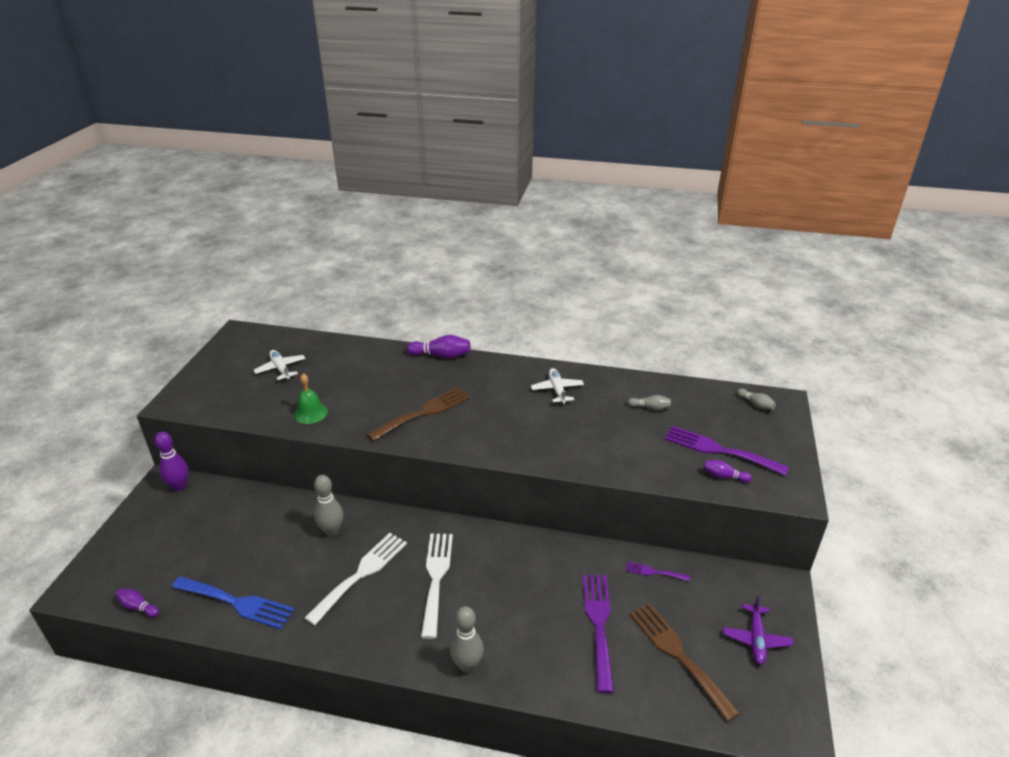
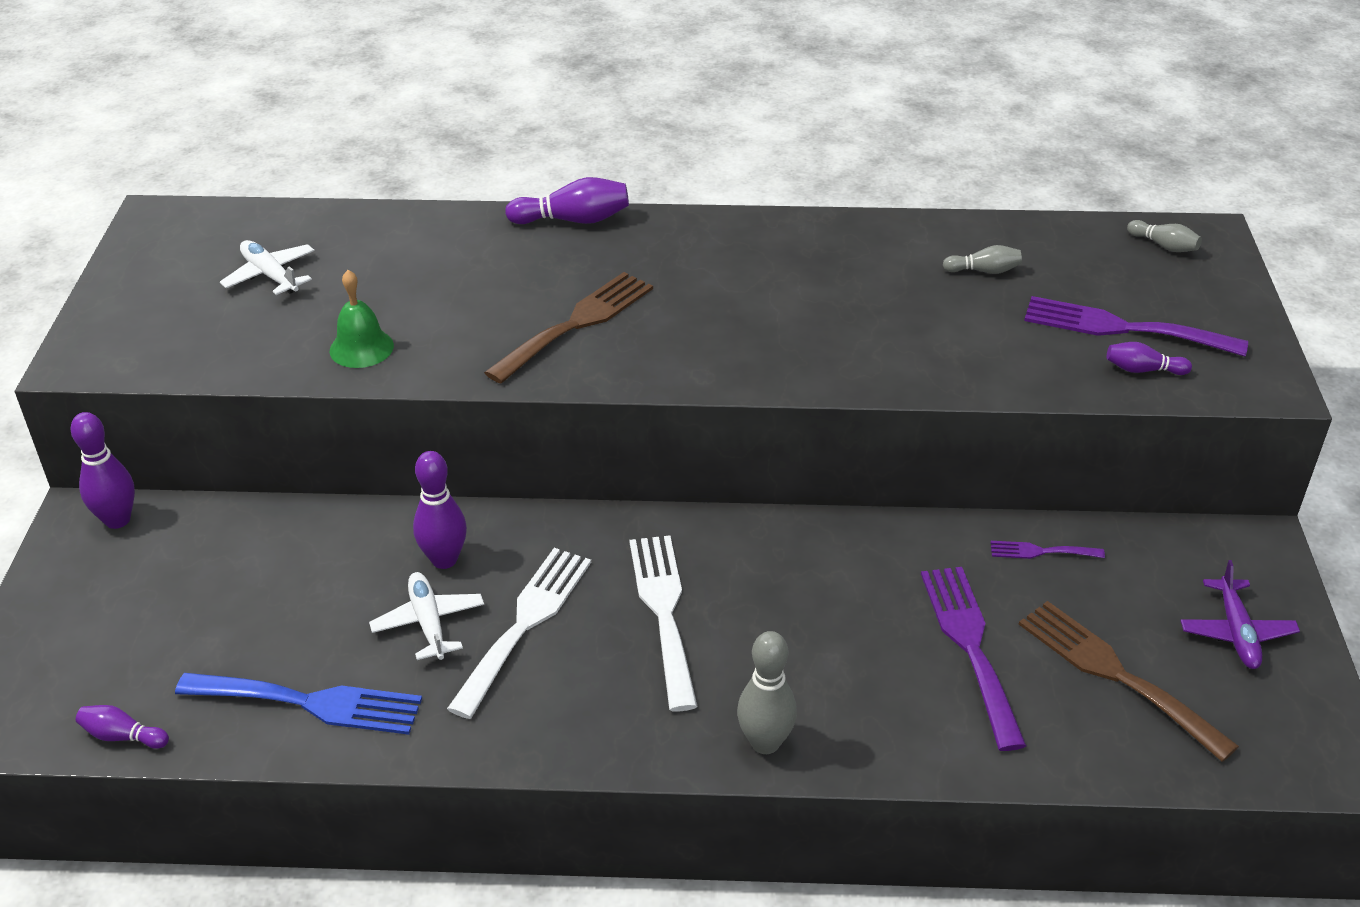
camera: 10 degrees left, 5 degrees up
(332, 531) = (444, 559): grey bowling pin -> purple bowling pin
(557, 390) = (809, 258): white plane -> white plane (428, 622)

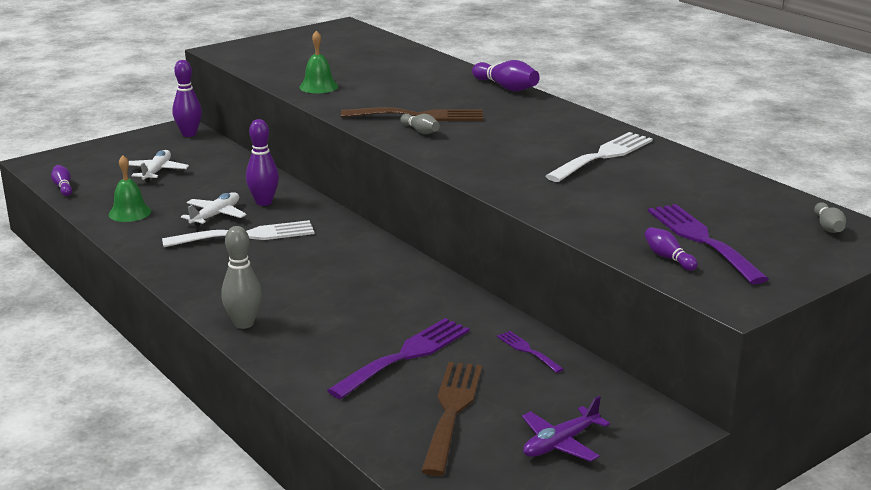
camera: 50 degrees right, 15 degrees down
(270, 275) = (340, 55): white plane -> white plane (157, 172)
(310, 703) = (130, 213): blue fork -> green bell
(664, 611) = (305, 263): white fork -> white fork (603, 156)
(984, 271) = (676, 186): grey bowling pin -> grey bowling pin (420, 131)

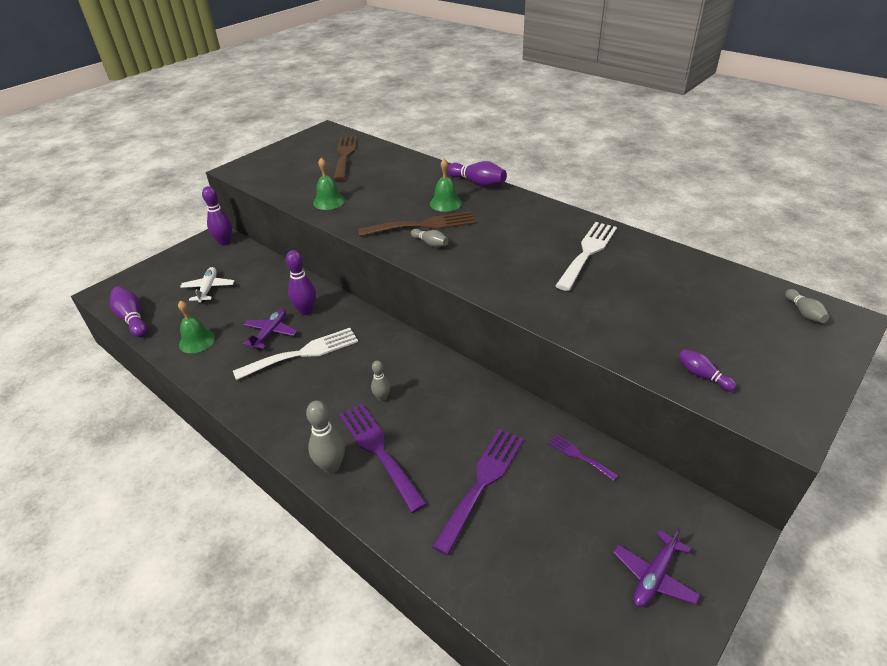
camera: 10 degrees left, 15 degrees up
(63, 187) = (132, 319): purple bowling pin -> purple bowling pin, size x1.67
(216, 215) = (271, 333): white plane -> purple plane
(322, 280) = (382, 398): none -> grey bowling pin
(452, 411) = (547, 550): brown fork -> brown fork (345, 155)
(457, 101) = (445, 203): none -> green bell
(701, 240) = (716, 346): purple fork -> purple fork (378, 450)

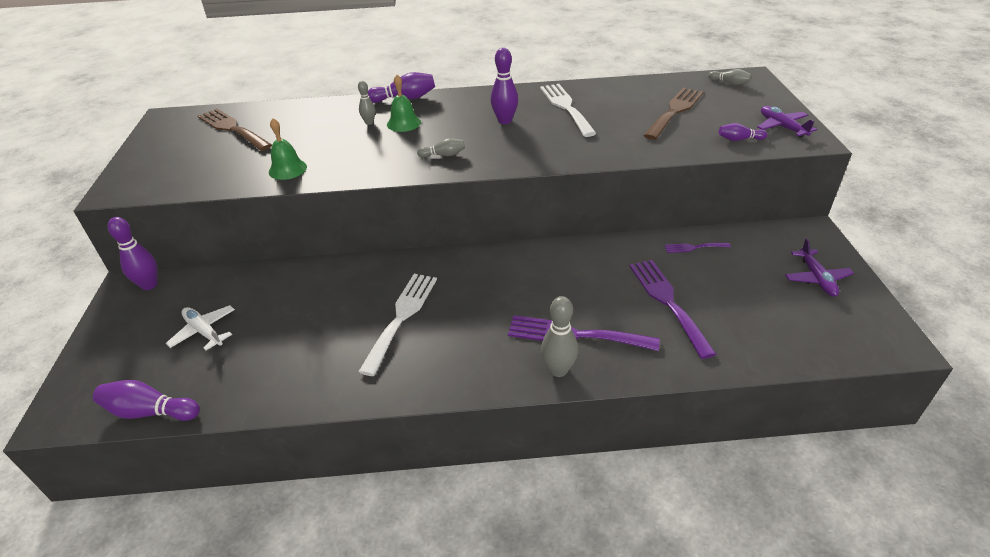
camera: 45 degrees left, 0 degrees up
(197, 341) = (272, 378): green bell -> none
(271, 333) = (342, 323): purple plane -> purple plane (782, 127)
(306, 311) = (349, 287): purple bowling pin -> purple bowling pin (505, 121)
(382, 398) = (520, 302): grey bowling pin -> grey bowling pin (369, 122)
(423, 225) = (413, 146): brown fork -> brown fork (675, 111)

